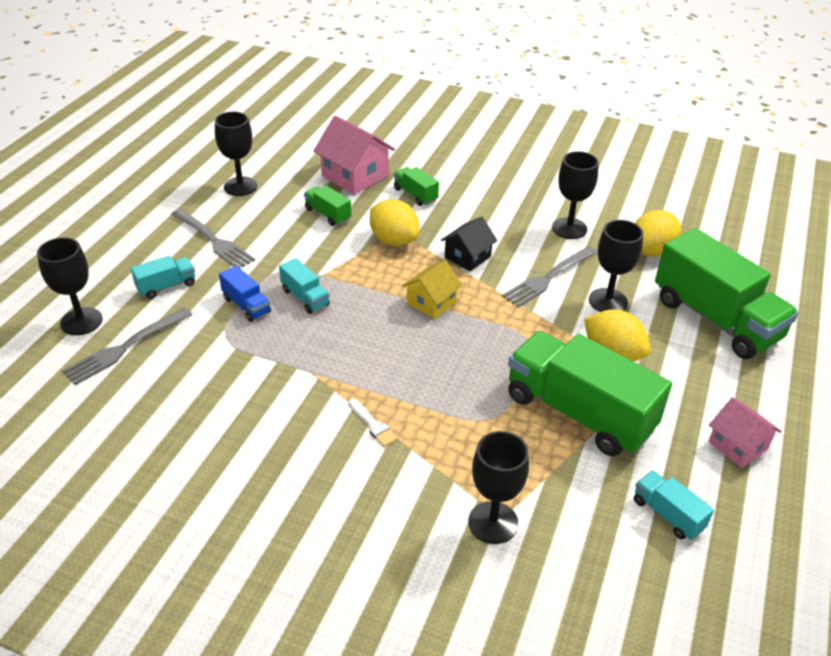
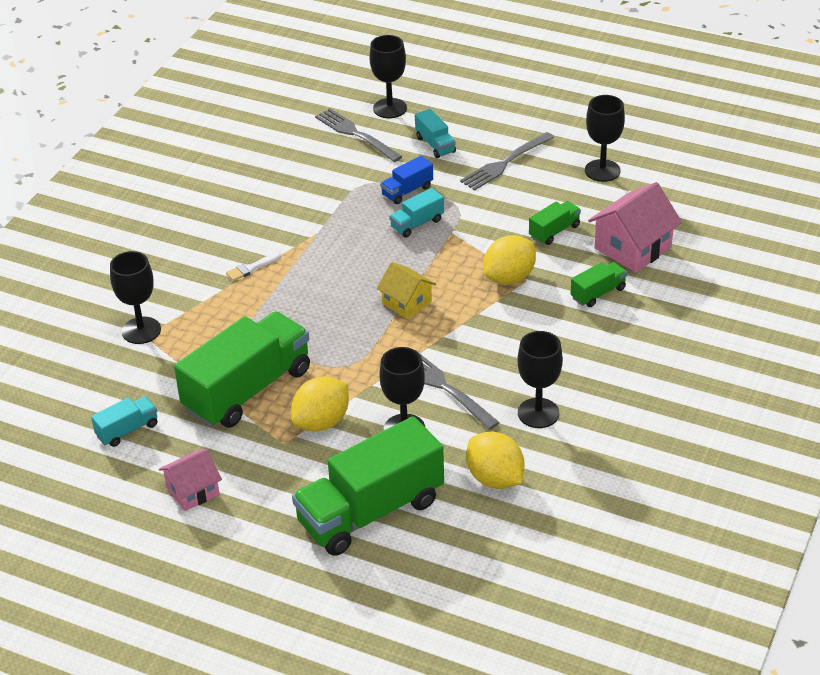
camera: 95 degrees right, 0 degrees up
(467, 257) = (481, 330): black house -> none

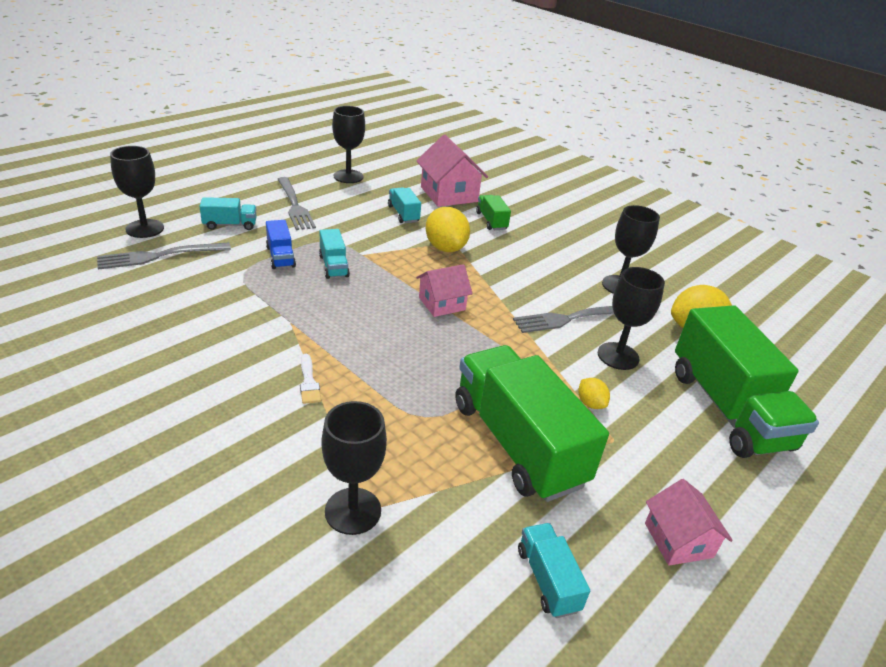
camera: 75 degrees left, 5 degrees down
(322, 422) = (590, 403): yellow lemon -> yellow lemon, size x0.51
(407, 303) = (442, 303): yellow house -> pink house
(554, 231) = (403, 214): green truck -> turquoise truck

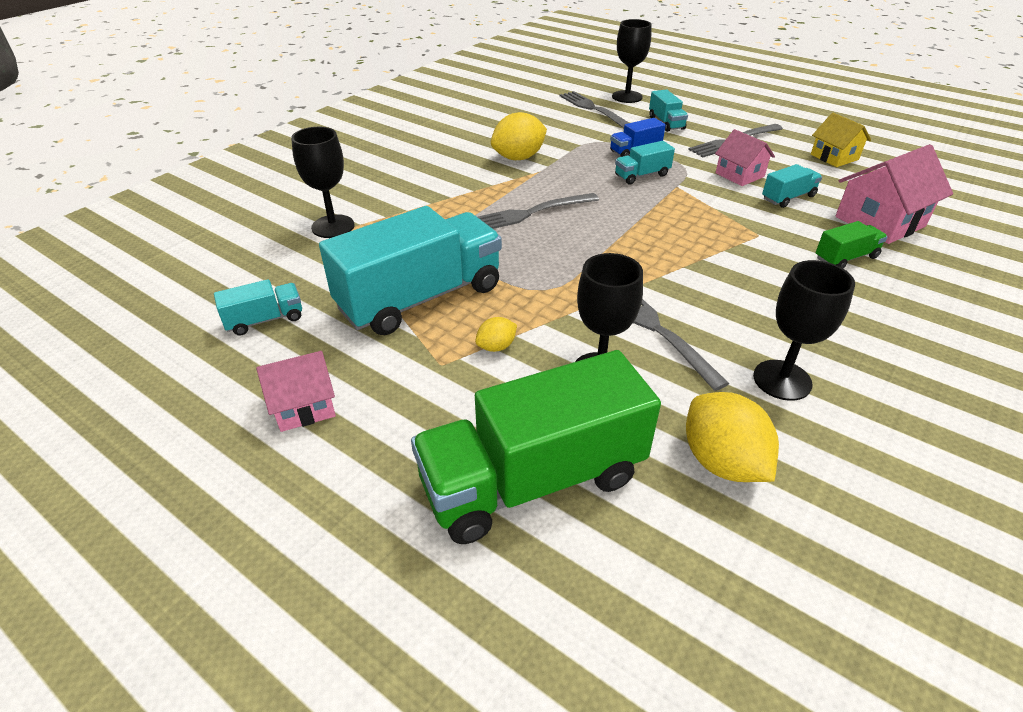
camera: 85 degrees right, 5 degrees up
(309, 382) = (466, 190): white brush -> none
(348, 176) = (834, 157): black goblet -> yellow house
(379, 345) = (530, 213): none -> grey fork
(442, 303) = (622, 239): pink house -> pink house (739, 175)
(445, 248) = (739, 231): yellow lemon -> yellow lemon (518, 158)
(517, 443) = (420, 298): green truck -> turquoise truck

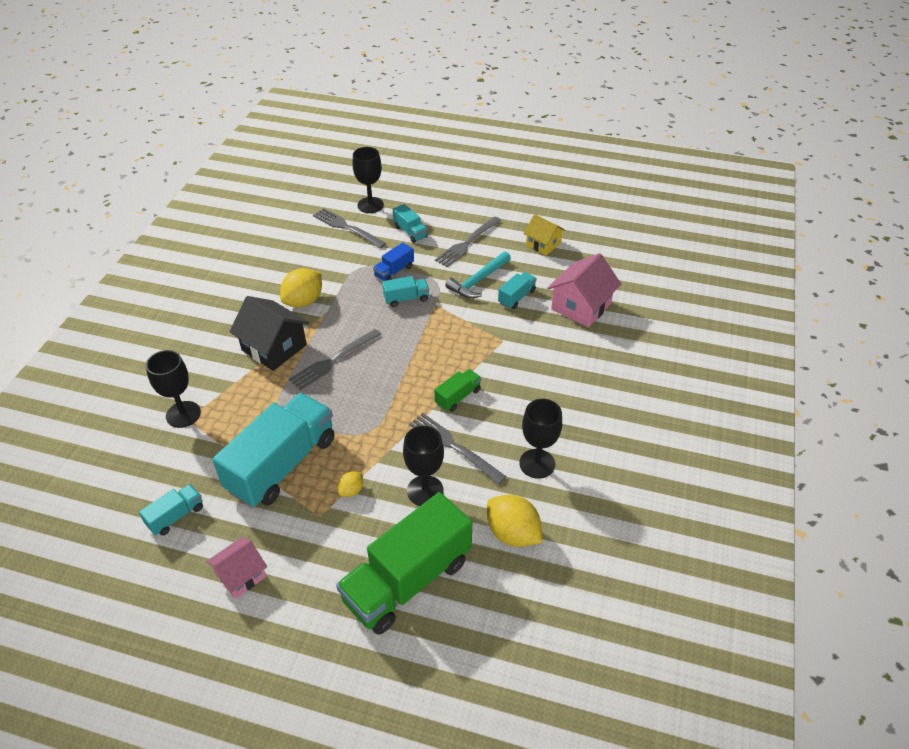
camera: 20 degrees left, 5 degrees up
(466, 189) = (274, 347): none -> black house
(642, 175) = (406, 299): turquoise truck -> turquoise truck turned 150 degrees counterclockwise
(739, 175) = (478, 281): pink house -> turquoise hammer
(845, 258) = (562, 348): green truck -> green truck (458, 397)

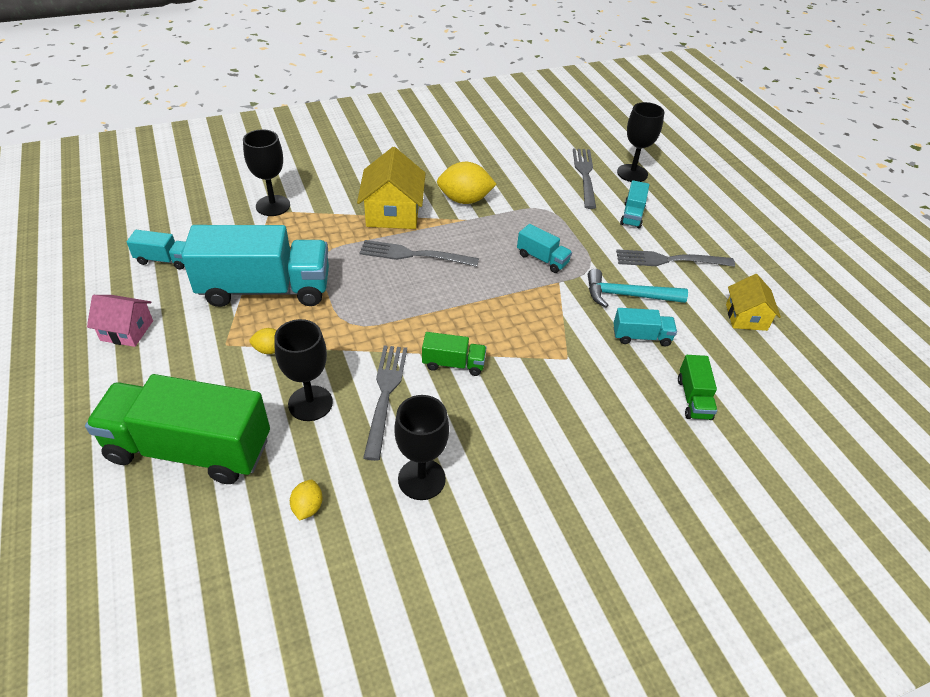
camera: 50 degrees right, 0 degrees up
(274, 347) = (393, 213): black house -> yellow house
(394, 271) = (567, 232): blue truck -> none
(512, 533) = (307, 507): yellow lemon -> yellow lemon, size x0.51
(581, 306) = (693, 398): pink house -> green truck

